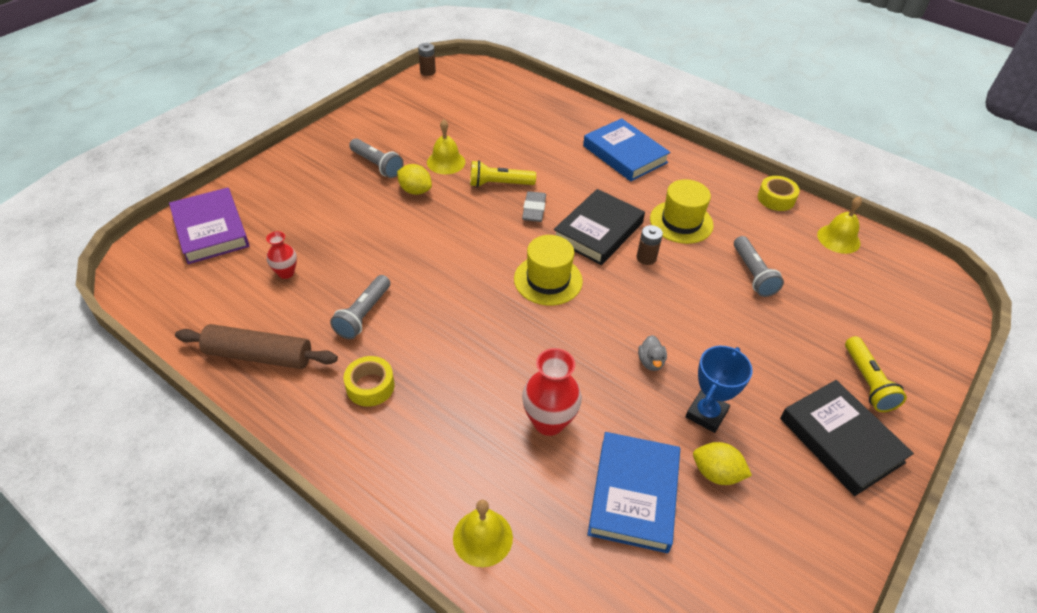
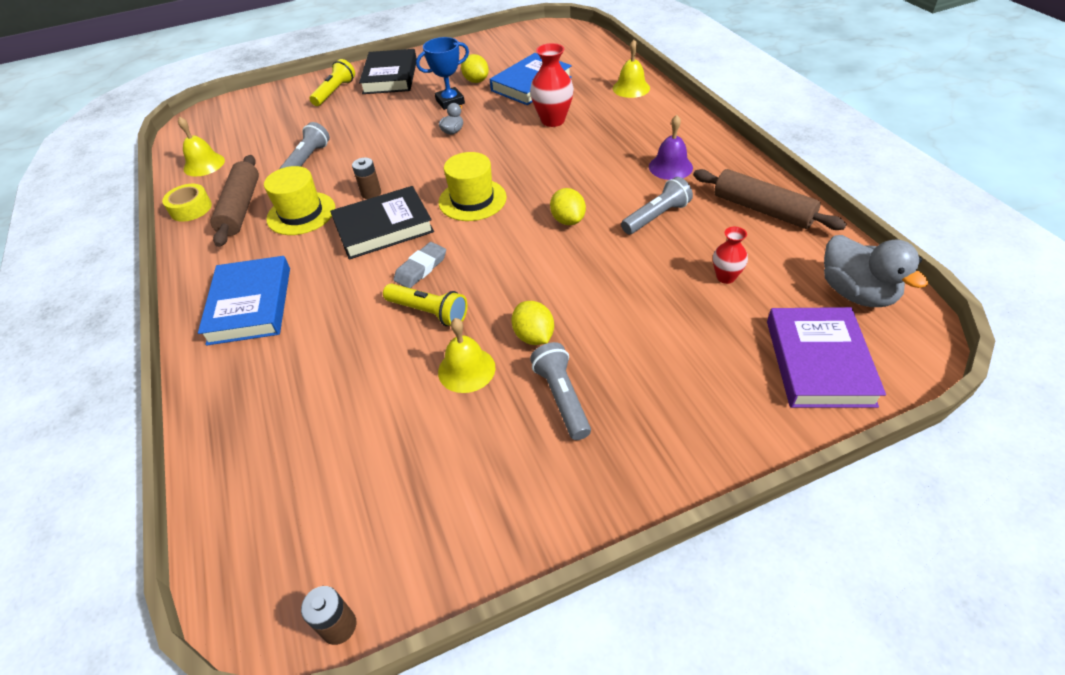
camera: 145 degrees left, 0 degrees up
(175, 290) = (856, 293): none -> grey duck
(370, 386) = (670, 167): yellow tape -> purple bell
(445, 286) = (568, 220): none -> yellow lemon
(737, 211) = (241, 208): none -> brown rolling pin

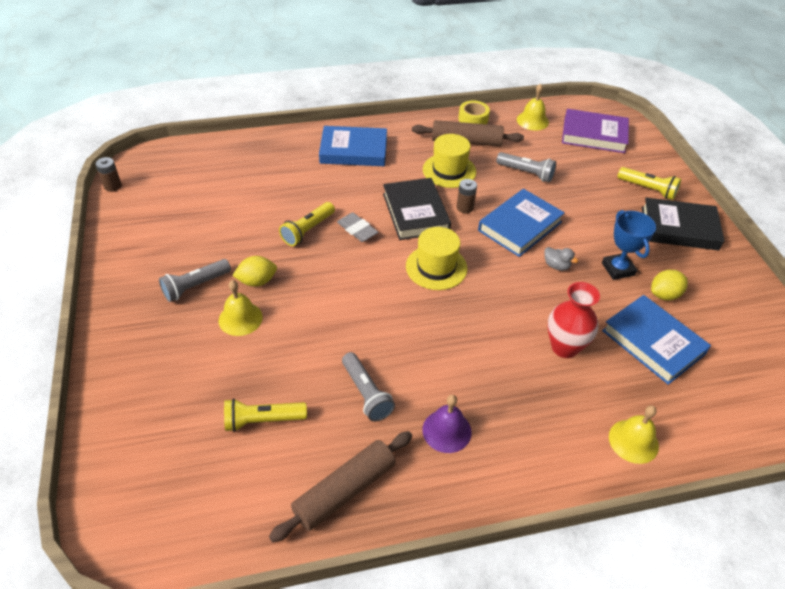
camera: 95 degrees right, 0 degrees up
(398, 155) = (520, 226): none -> blue book
(466, 369) = (245, 244): yellow bell -> yellow bell (240, 318)
(562, 398) = (195, 286): grey flashlight -> grey flashlight turned 150 degrees clockwise
(568, 220) = (384, 326): yellow lemon -> none
(725, 277) = (262, 420): red vase -> yellow flashlight
(819, 362) = (140, 450): purple book -> purple book (594, 135)
(856, 293) = (194, 519): grey duck -> none

